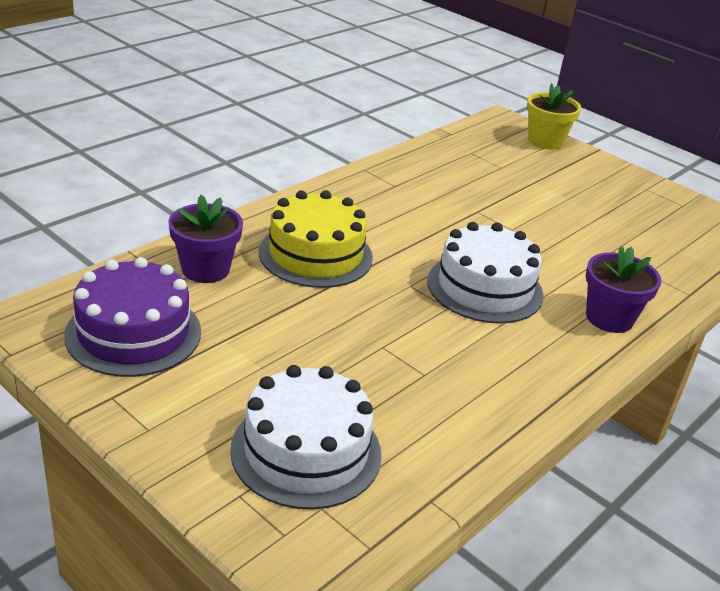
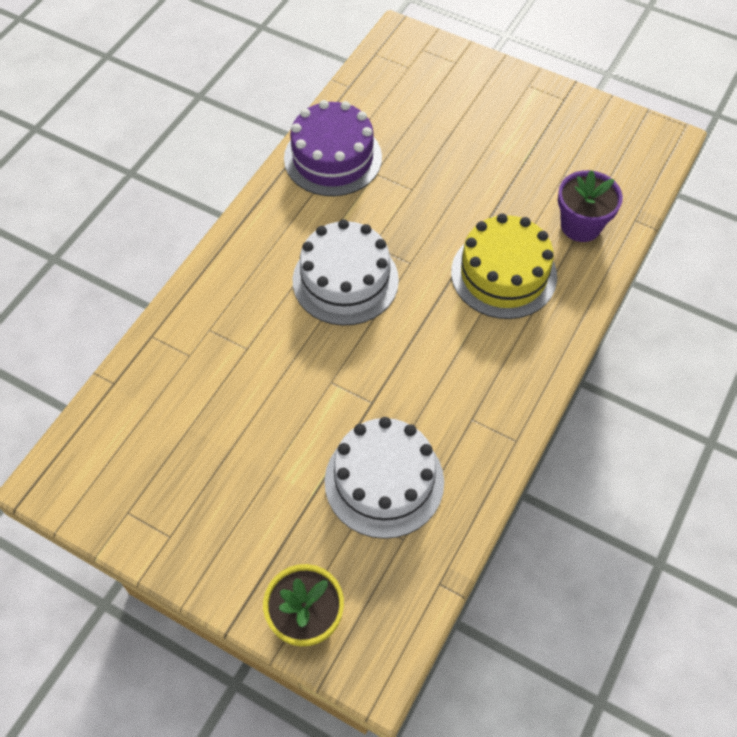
camera: 170 degrees right, 25 degrees up
(133, 333) = (587, 148): purple cake -> purple cake (333, 158)
(306, 451) = (431, 96): white cake -> white cake (384, 481)
(609, 318) = (232, 277): purple flower pot -> none

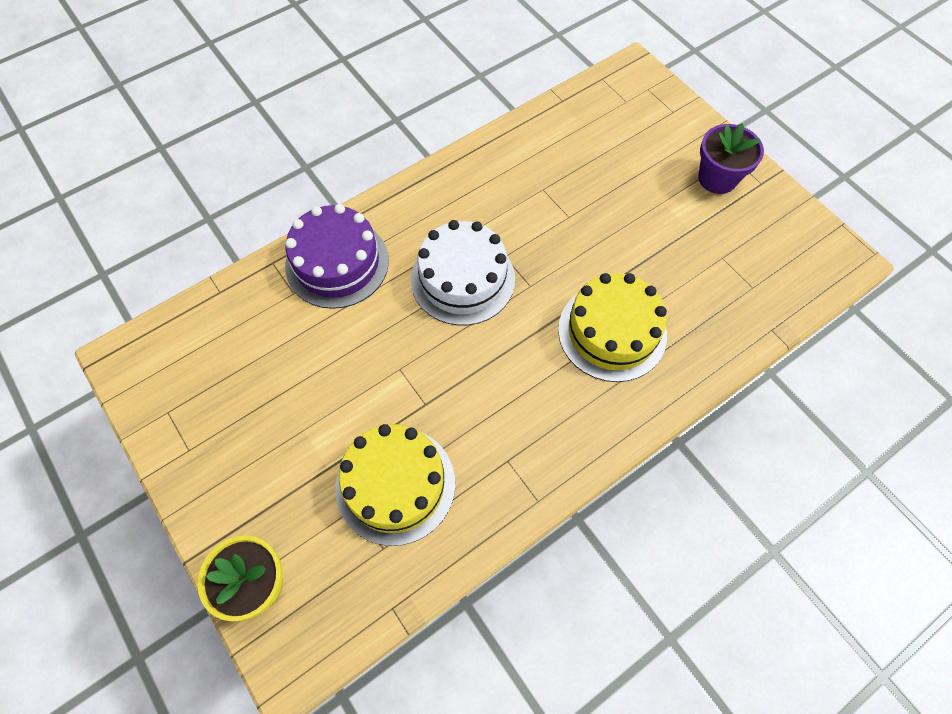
camera: 25 degrees right, 5 degrees up
(333, 158) = (512, 161): purple cake -> purple cake (337, 263)
(384, 481) = (395, 484): white cake -> yellow cake
(581, 225) = (713, 314): purple flower pot -> purple flower pot (717, 178)

